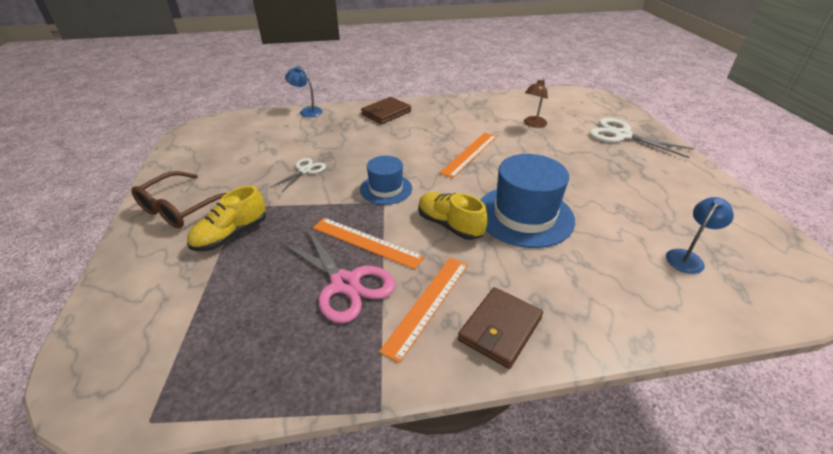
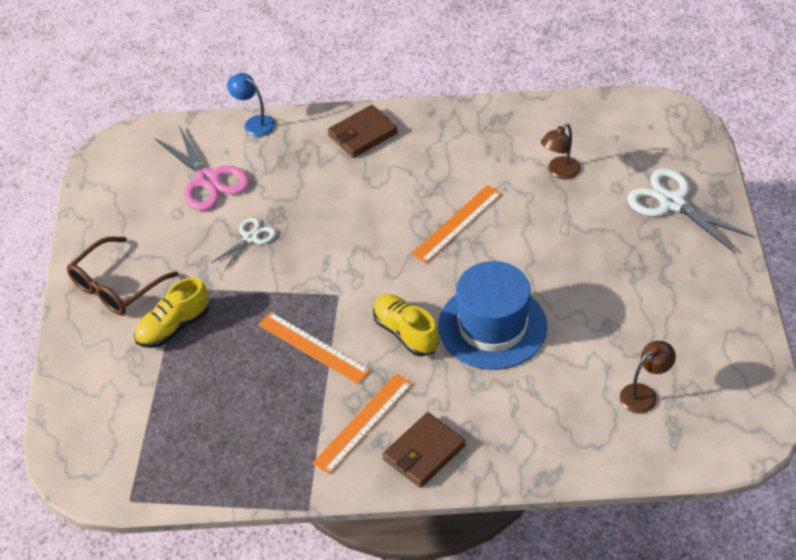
camera: 10 degrees right, 10 degrees up
(345, 284) = (288, 394): pink scissors -> pink scissors (207, 180)
(386, 189) = (343, 275): blue hat -> none
(687, 257) = (644, 394): blue lamp -> brown lamp

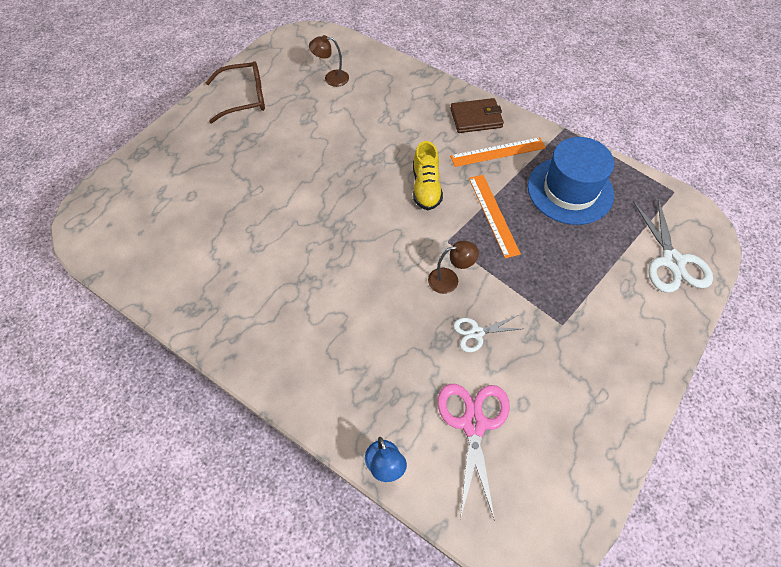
camera: 145 degrees left, 10 degrees up
(116, 286) = (615, 361): brown glasses -> brown glasses (244, 98)
(173, 327) = (584, 293): yellow shoe -> none
(362, 134) = (305, 375): brown wallet -> none
(457, 223) = (319, 240): orange ruler -> none
(492, 326) = (370, 159): blue hat -> blue hat (570, 190)
(559, 172) = (209, 232): brown lamp -> brown lamp (449, 279)
(672, 203) = (175, 163): white scissors -> white scissors (672, 261)

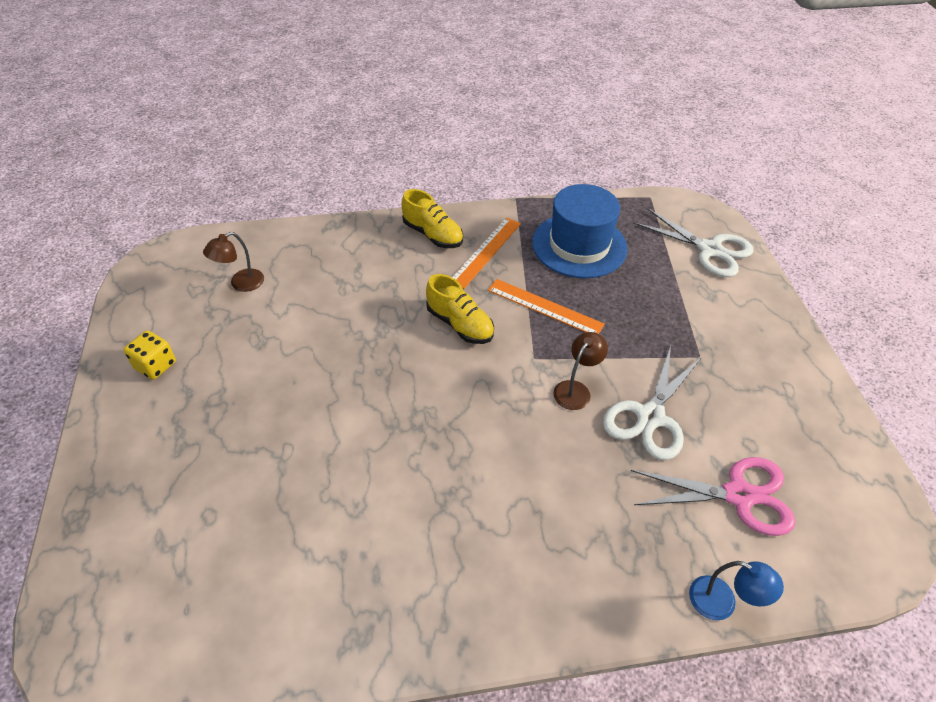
camera: 45 degrees left, 10 degrees down
(244, 98) = (155, 365): brown glasses -> yellow dice
(473, 424) = (739, 495): pink scissors -> pink scissors turned 135 degrees clockwise
(476, 118) = (433, 235): brown wallet -> yellow shoe
(476, 333) = (650, 417): white scissors -> white scissors, size x1.76

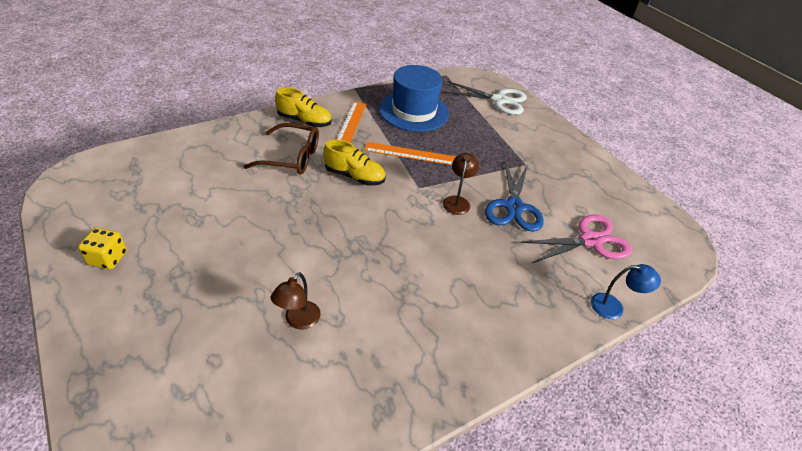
camera: 25 degrees left, 5 degrees down
(241, 284) = (159, 182): brown lamp -> brown lamp (298, 321)
(396, 282) = (292, 157): none -> brown glasses
(650, 417) = (513, 207): white scissors -> blue scissors

